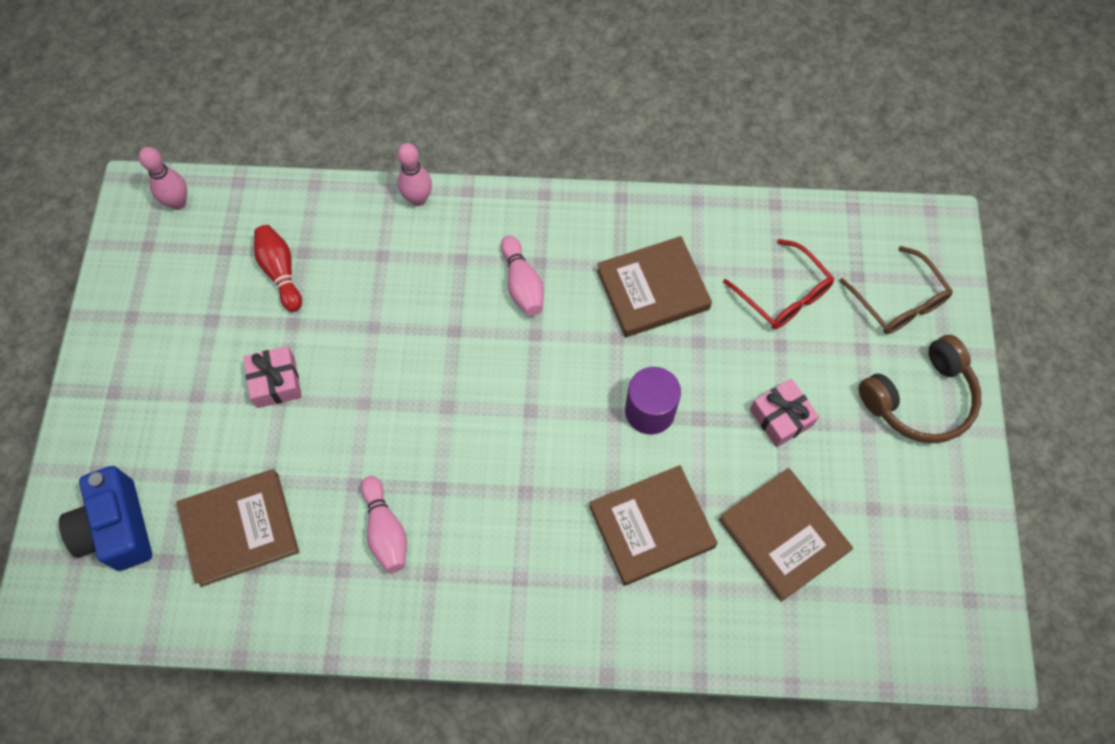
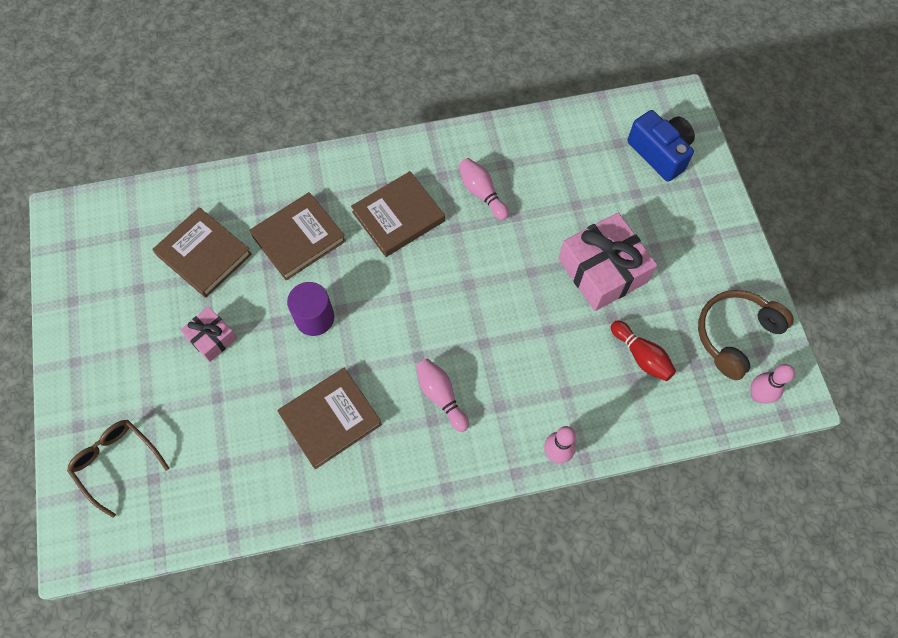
camera: 165 degrees right, 0 degrees up
(240, 529) = (579, 171): brown book -> brown book (398, 217)
(276, 382) = (602, 270): pink gift -> pink gift, size x1.86
(784, 295) = (217, 443): red glasses -> none
(920, 399) = (100, 380): brown headphones -> brown headphones (735, 335)

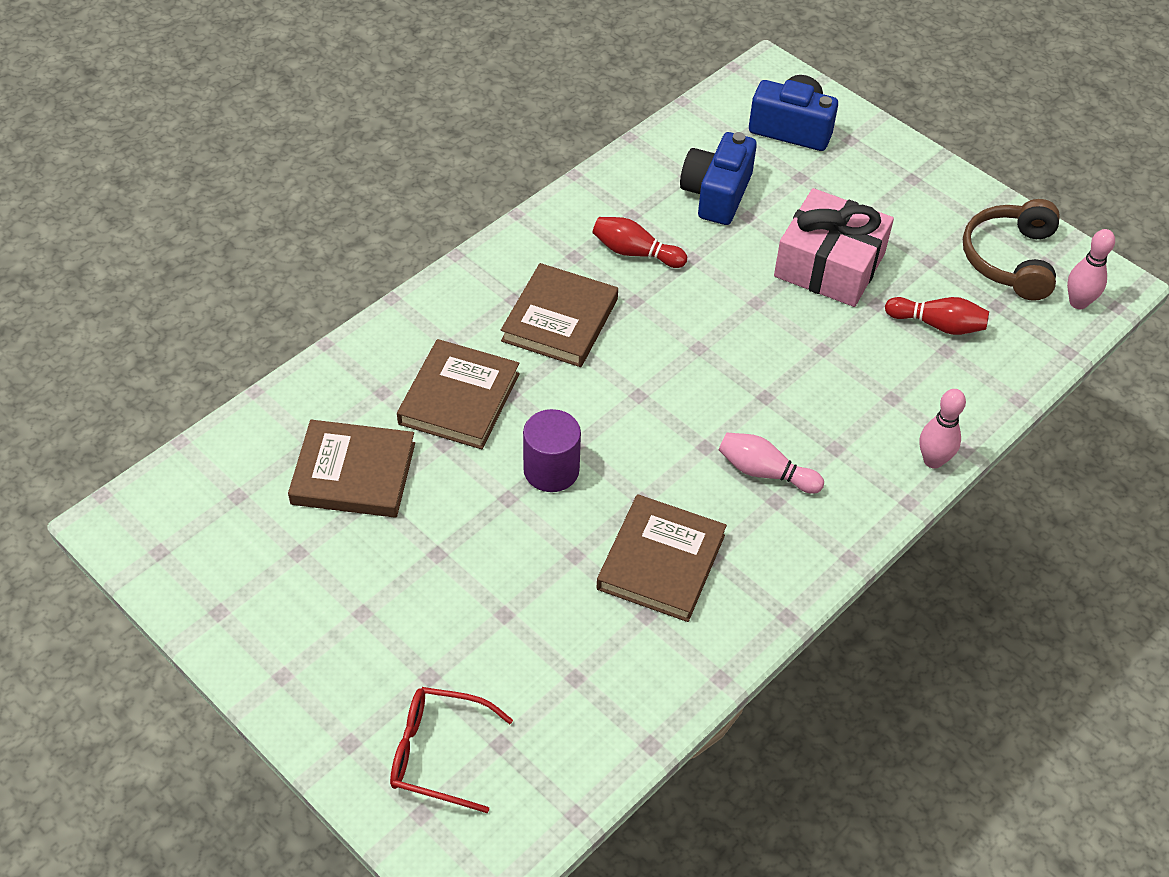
camera: 35 degrees left, 15 degrees down
(116, 462) = (437, 753): brown glasses -> red glasses
(212, 338) = (442, 555): pink gift -> none
(482, 193) = (635, 252): pink bowling pin -> red bowling pin
(568, 177) = (716, 194): none -> blue camera

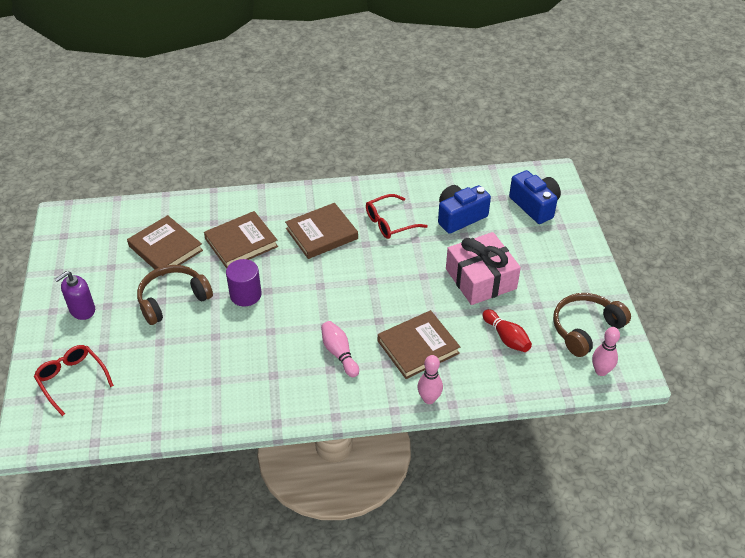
camera: 40 degrees right, 5 degrees down
(330, 644) = (82, 310): none -> purple soap dispenser
(453, 542) = (173, 299): none -> brown headphones
(635, 252) = (390, 223): red bowling pin -> red glasses
(661, 562) = (248, 362): brown book -> brown book (418, 347)

